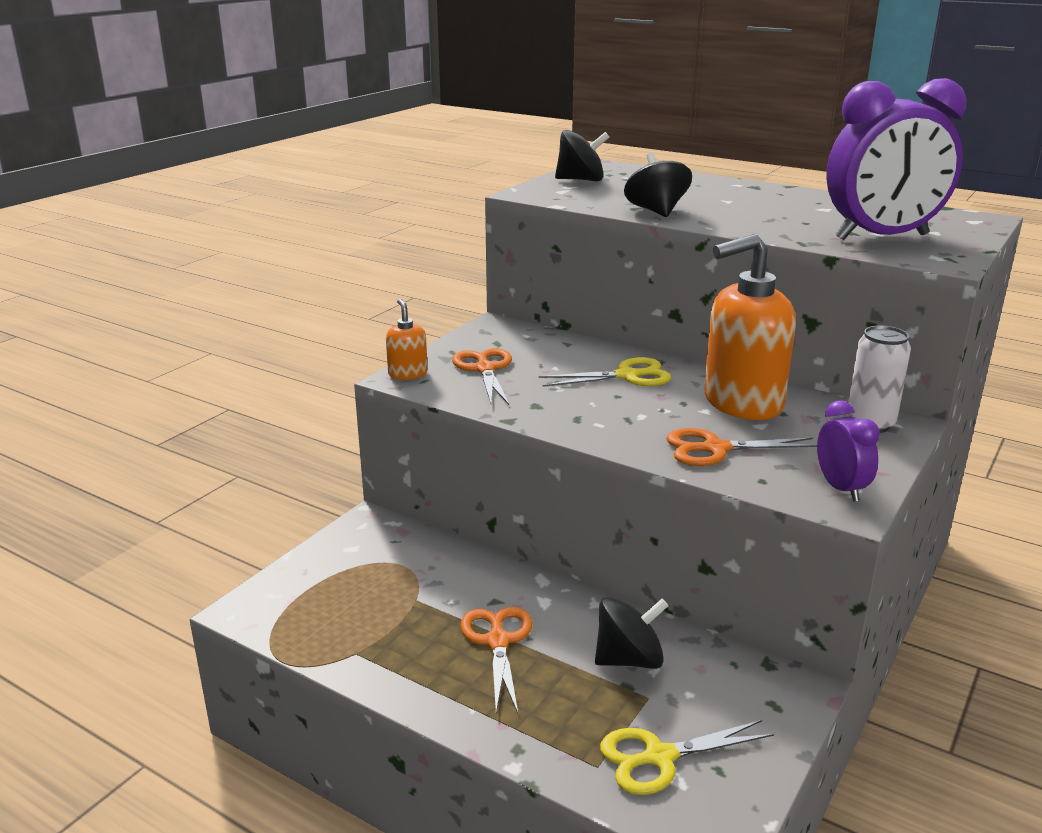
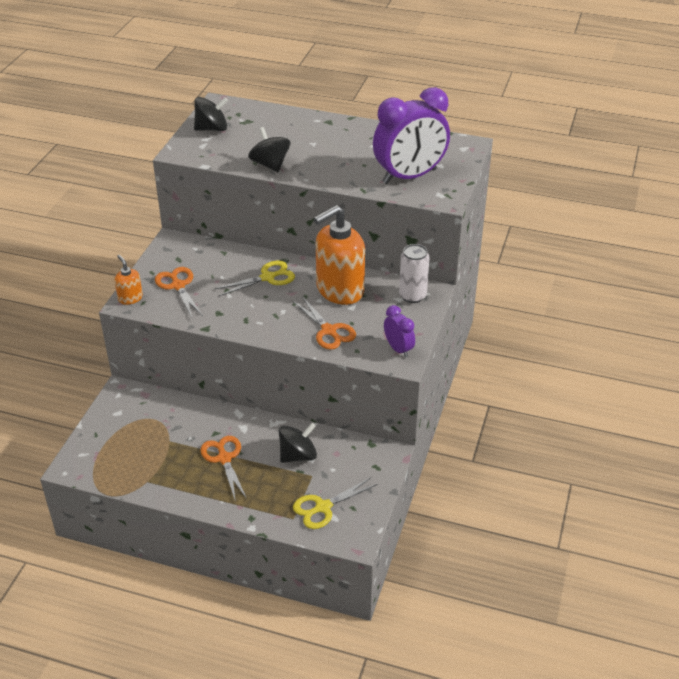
camera: 15 degrees left, 15 degrees up
(715, 449) = (329, 331): orange scissors -> orange scissors turned 105 degrees counterclockwise

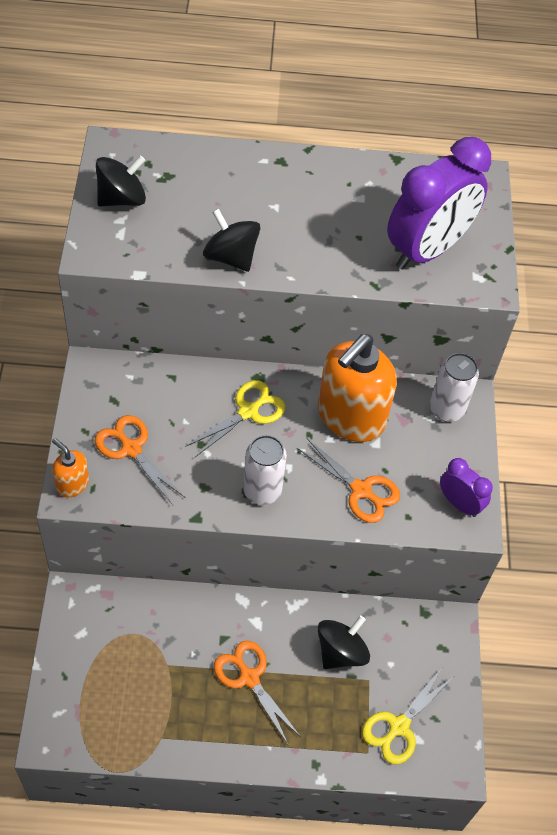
camera: 20 degrees left, 15 degrees up
(258, 320) = (262, 490): none -> white can

